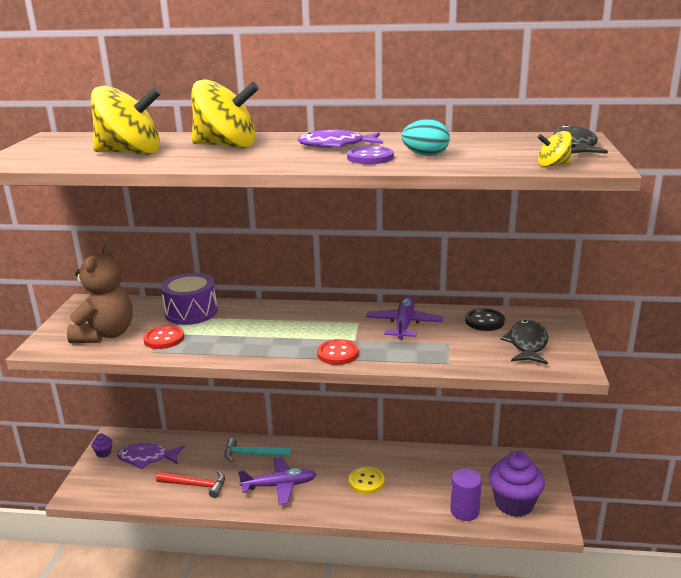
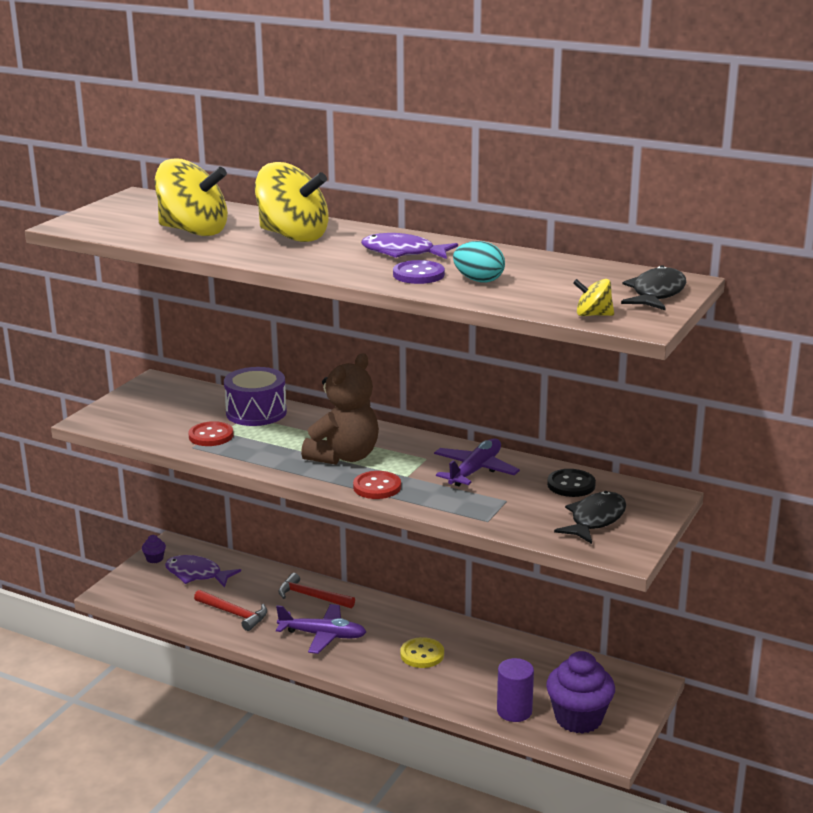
camera: 20 degrees right, 0 degrees up
(106, 334) = (156, 420): brown teddy bear -> brown teddy bear (344, 456)
(252, 454) = (312, 596): turquoise hammer -> red hammer

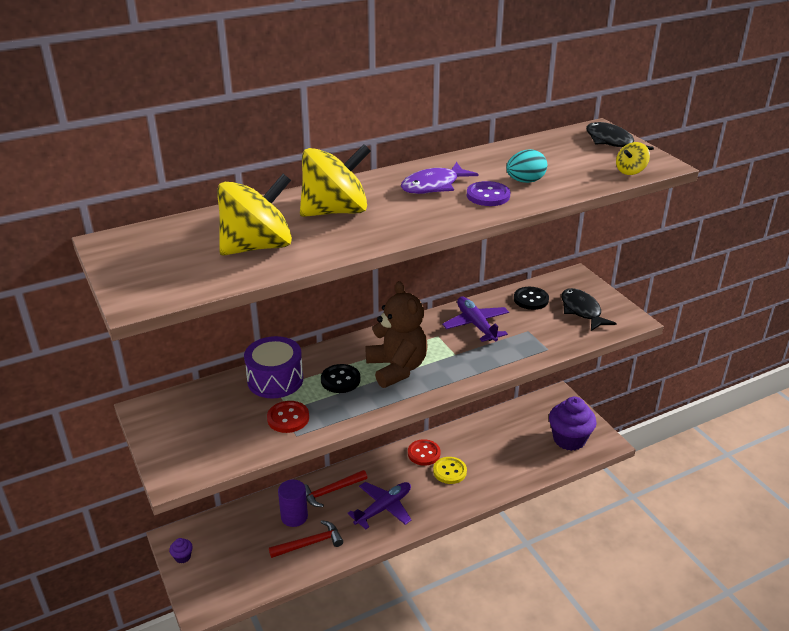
camera: 55 degrees left, 10 degrees up
(197, 574) = (234, 541): purple fish -> none
(292, 438) = (340, 380): none -> black button
(377, 487) = (458, 373): red button -> red button (424, 453)
(514, 711) = (542, 461): purple cylinder -> purple cylinder (294, 516)

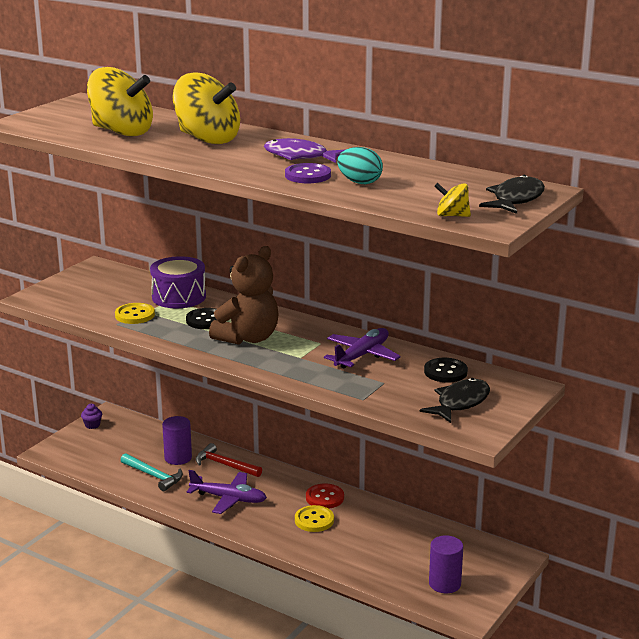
camera: 60 degrees right, 10 degrees down
(288, 418) = (135, 315): red button -> yellow button
(310, 543) = (153, 476): red hammer -> turquoise hammer
(569, 439) = (444, 584): purple cupcake -> purple cylinder

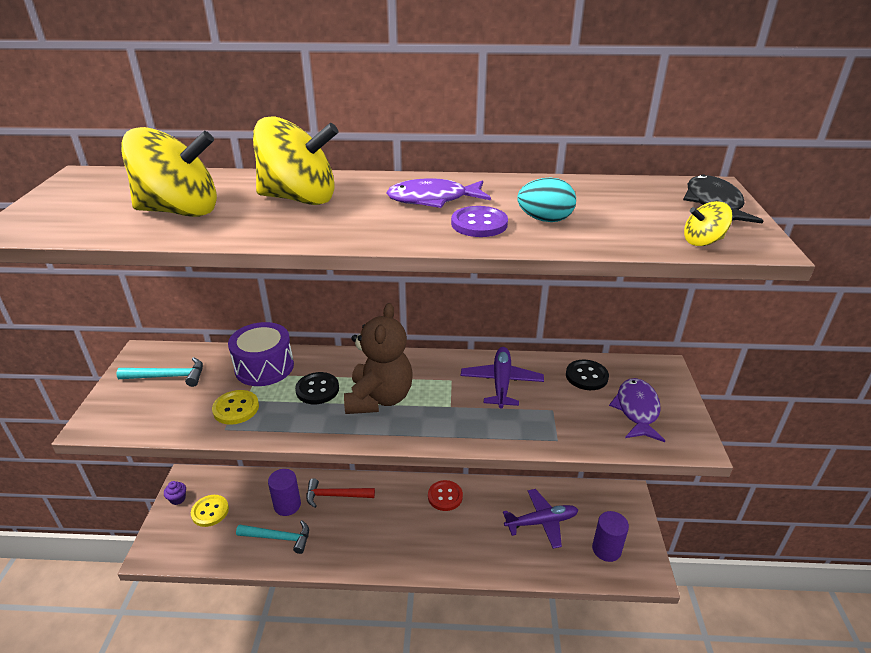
camera: 30 degrees left, 10 degrees up
(103, 284) = (168, 377): none -> turquoise hammer
(228, 499) = (366, 535): purple plane -> purple plane (541, 522)
(314, 520) = (455, 526): yellow button -> yellow button (210, 511)
(460, 403) = (637, 410): black fish -> purple fish

